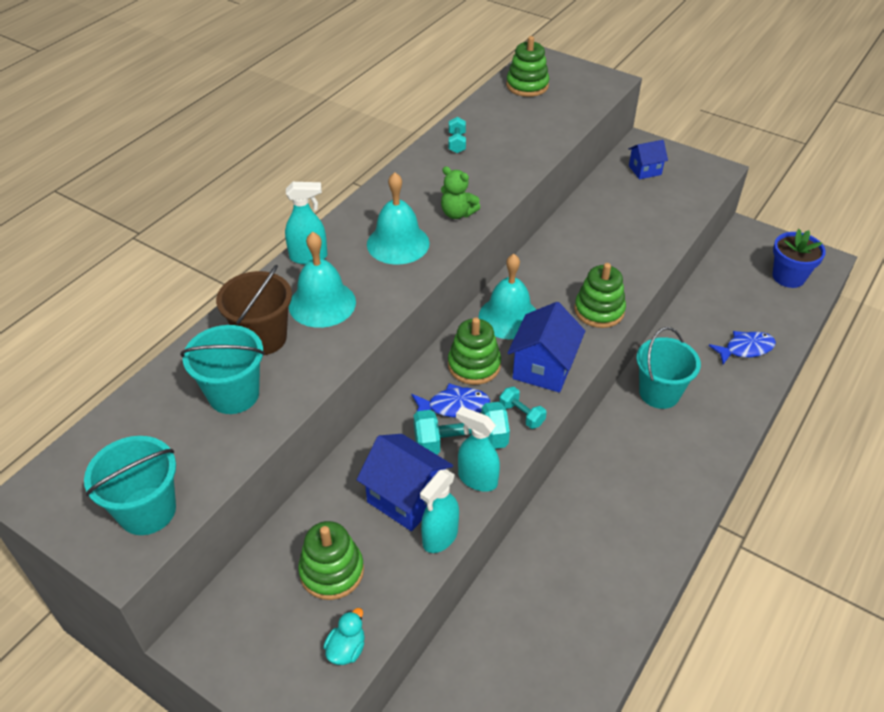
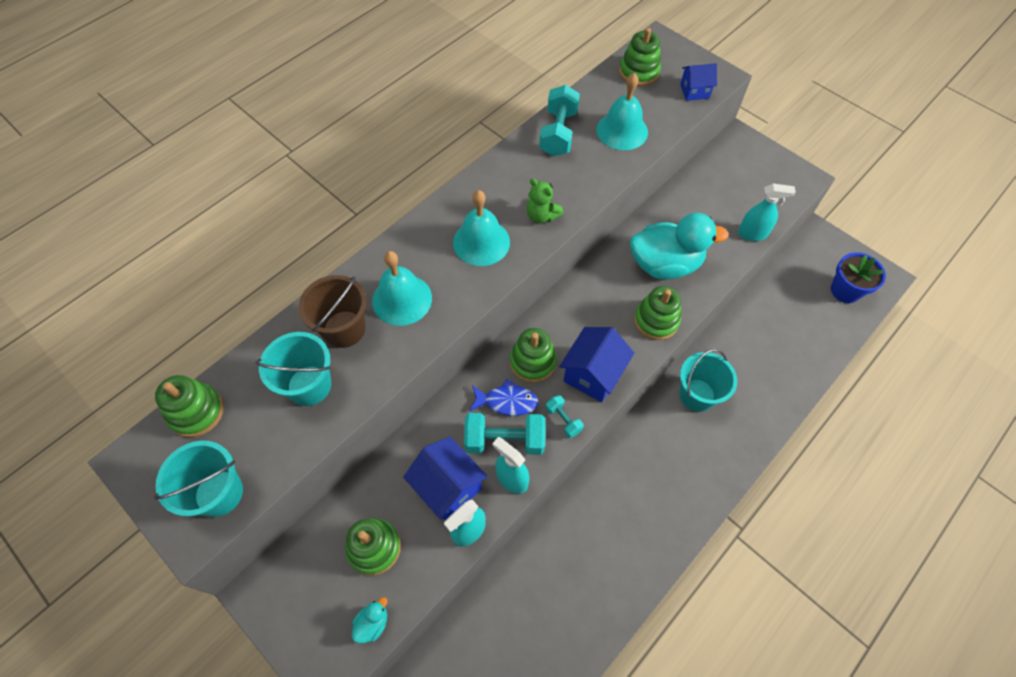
camera: 10 degrees right, 15 degrees up
(104, 437) = (196, 412): none -> green stacking toy
(309, 257) = (400, 246): turquoise spray bottle -> turquoise spray bottle (752, 234)
(457, 143) = (558, 133): turquoise dumbbell -> turquoise dumbbell, size x1.88
(508, 317) = (573, 315): turquoise bell -> turquoise bell (622, 130)
(595, 259) = (665, 264): none -> turquoise duck
(645, 170) = (734, 169): blue house -> blue house (694, 91)
(745, 349) = (785, 361): blue fish -> none

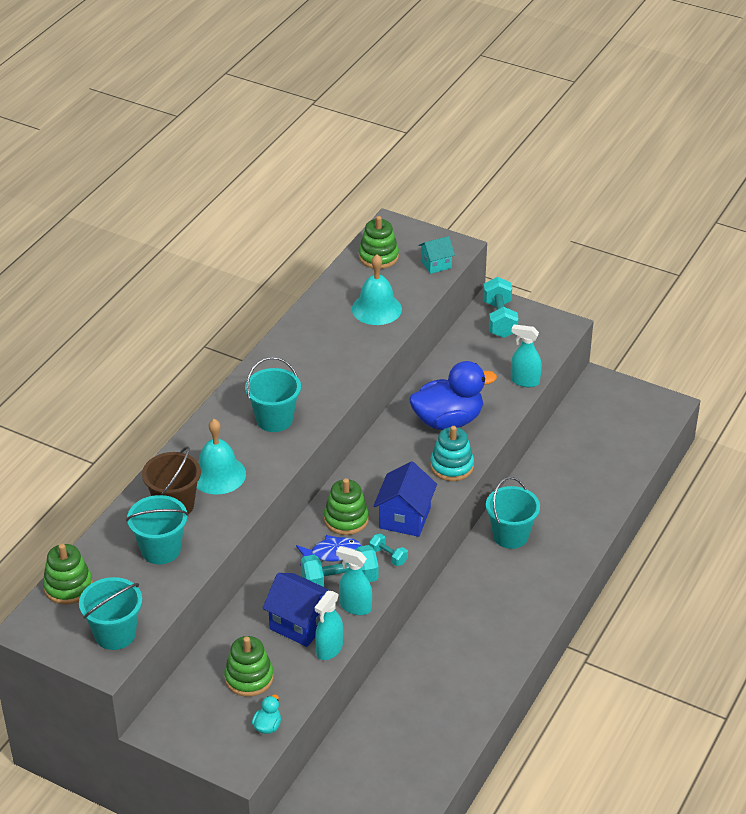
camera: 15 degrees left, 20 degrees down
(481, 242) = (274, 419): turquoise bell -> turquoise bucket
(542, 215) = (323, 389): green teddy bear -> none
(558, 133) = (317, 321): turquoise dumbbell -> turquoise dumbbell (499, 319)
(656, 320) = (452, 466): green stacking toy -> turquoise stacking toy
(665, 264) = (448, 420): turquoise duck -> blue duck
(694, 91) = (436, 264): blue house -> turquoise house
(752, 234) = (524, 381): turquoise spray bottle -> turquoise spray bottle turned 150 degrees counterclockwise
(845, 290) = (634, 423): blue flower pot -> none

